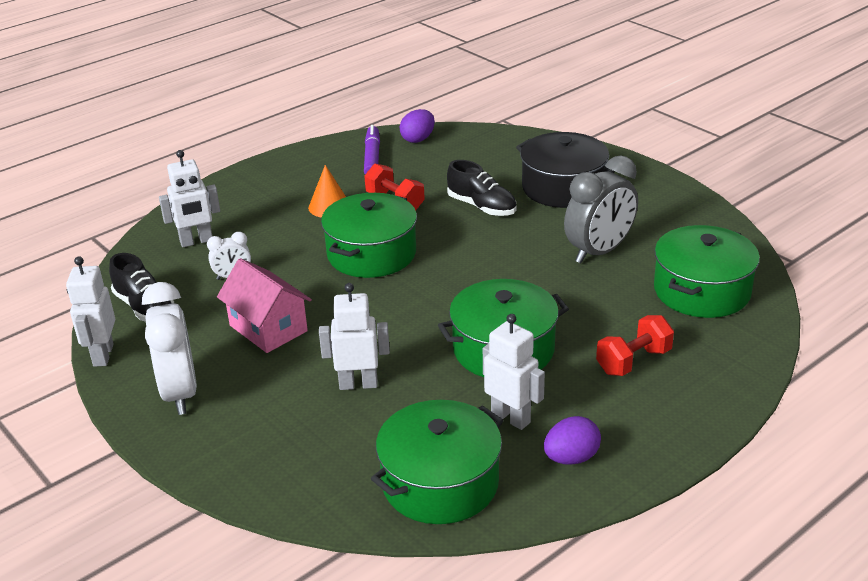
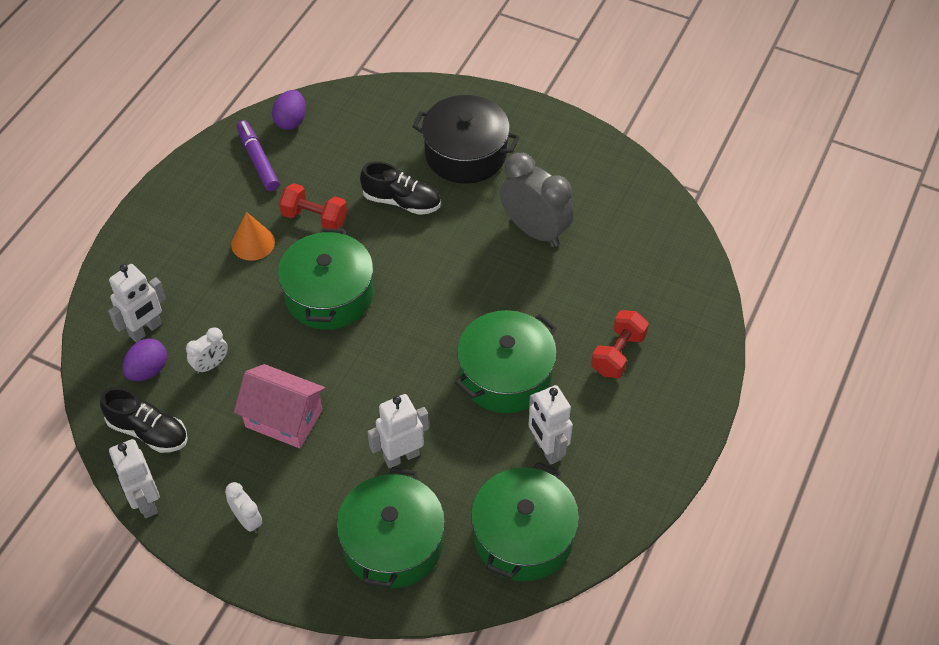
camera: 25 degrees left, 20 degrees up
(180, 393) = (247, 520): white clock -> white clock, size x0.50
(511, 417) = (547, 449): white robot -> white robot turned 135 degrees counterclockwise
(571, 458) = (613, 475): purple egg -> purple egg (148, 370)
(599, 252) = (534, 230): grey clock -> grey clock turned 75 degrees counterclockwise
(702, 291) = (640, 253): green pot -> green pot (393, 543)

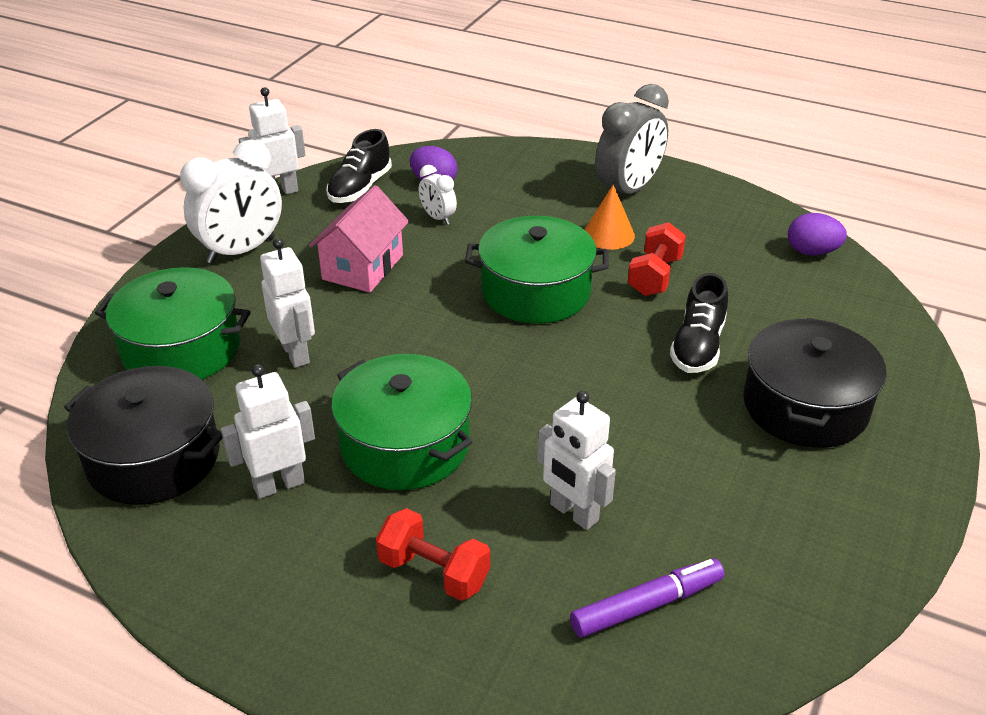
camera: 90 degrees right, 15 degrees down
(146, 330) = (484, 177): white robot -> white robot (573, 513)
(247, 520) = (241, 251): white clock -> white clock, size x2.01
(258, 160) = (738, 231): purple marker -> purple marker (647, 605)
(523, 536) = (154, 458): green pot -> black pot
(534, 230) = (669, 480): grey clock -> grey clock (628, 191)

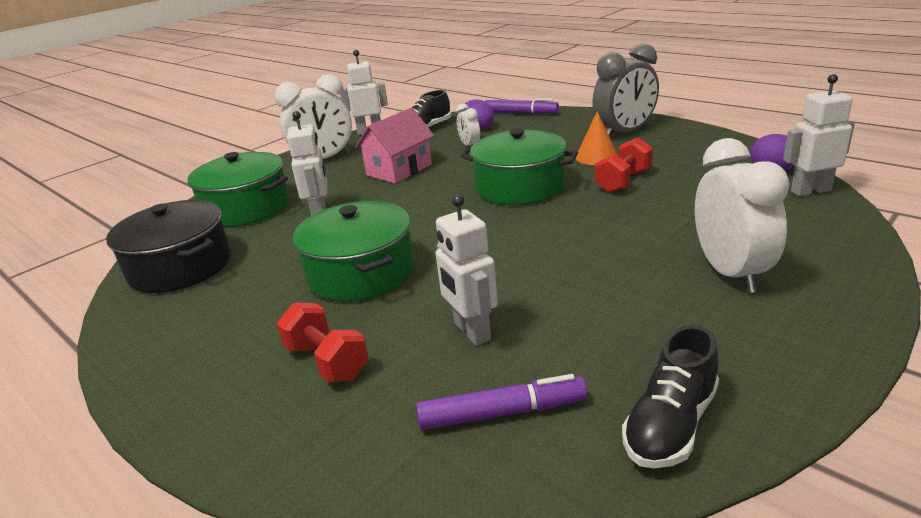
camera: 20 degrees right, 10 degrees down
(279, 484) = (251, 290): white robot -> white robot (810, 191)
(479, 152) = (520, 113): none -> purple marker
(697, 346) = (641, 226): black shoe -> black shoe (670, 425)
(805, 406) = (730, 273): black pot -> white clock

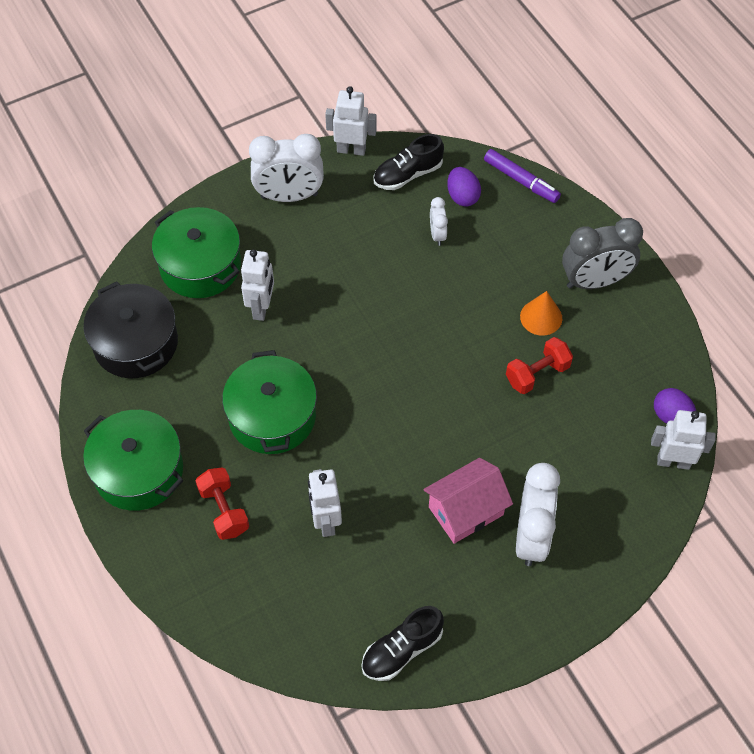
camera: 15 degrees right, 30 degrees up
(399, 170) = (353, 255): pink house -> pink house (466, 511)
(502, 413) = (314, 602): purple marker -> none
(520, 187) = (446, 341): green pot -> green pot (138, 471)

